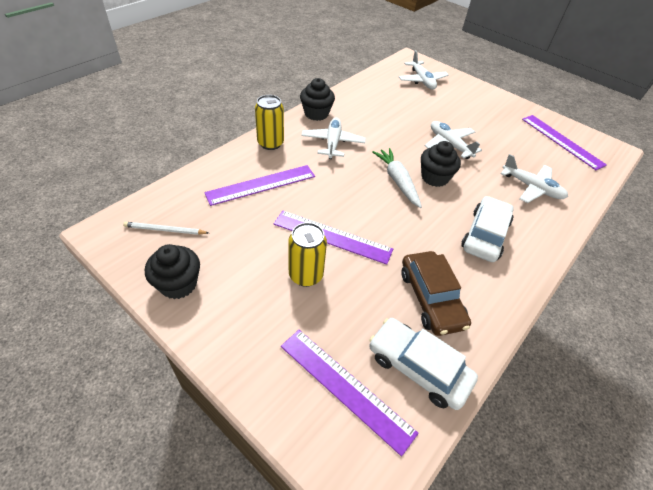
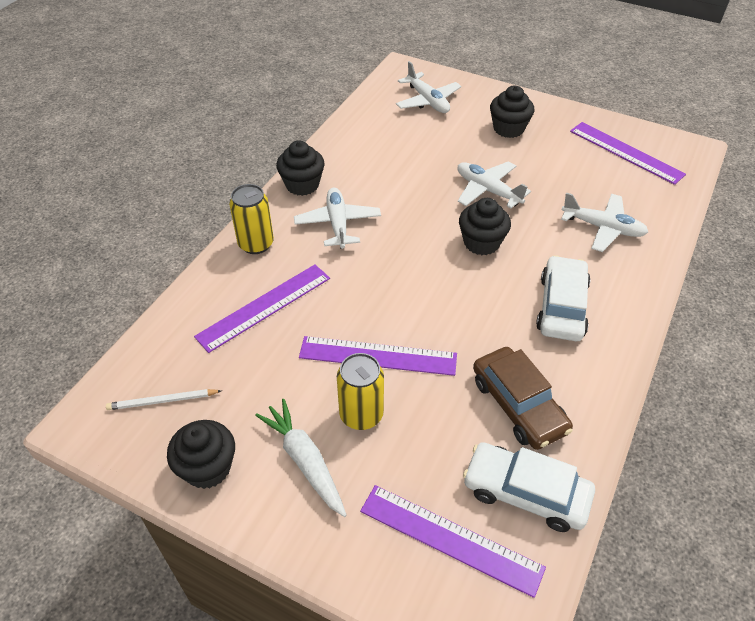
camera: 10 degrees left, 0 degrees up
(397, 181) = (436, 259): white carrot -> white carrot (304, 461)
(476, 108) = (508, 128): none -> black cupcake

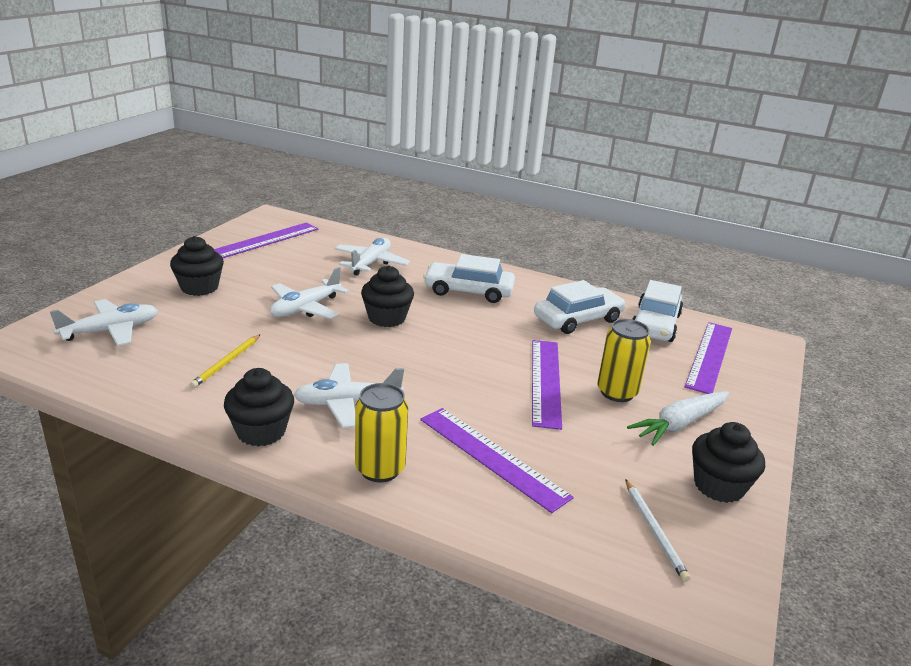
camera: 95 degrees left, 20 degrees down
(390, 158) = (226, 362): none -> yellow pencil
(518, 405) = (578, 319): brown car -> white car

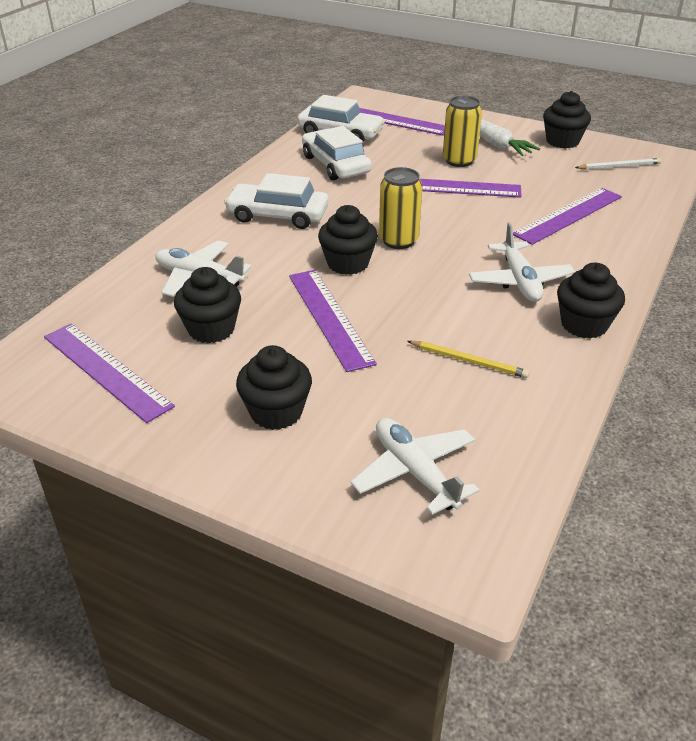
camera: 85 degrees left, 10 degrees up
(302, 268) = (211, 329): none -> black cupcake
(306, 308) = (330, 317): white plane -> purple ruler
(380, 469) = (607, 262): yellow can -> yellow can (398, 240)
(468, 291) = (278, 215): white car -> white car turned 90 degrees clockwise

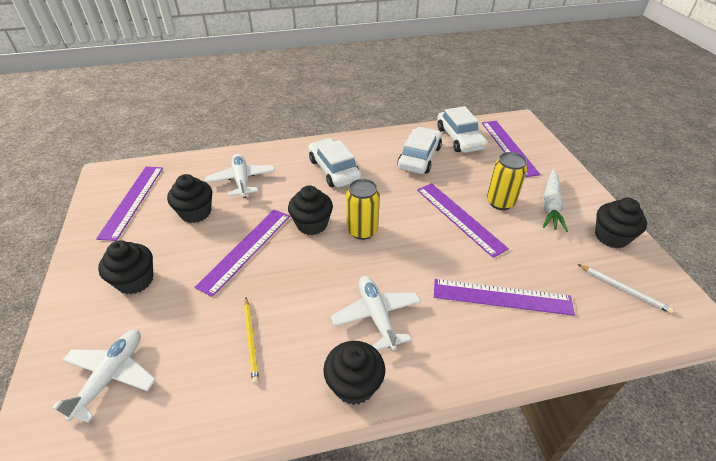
camera: 50 degrees right, 5 degrees up
(519, 281) = (376, 316): white plane -> white plane turned 120 degrees clockwise

